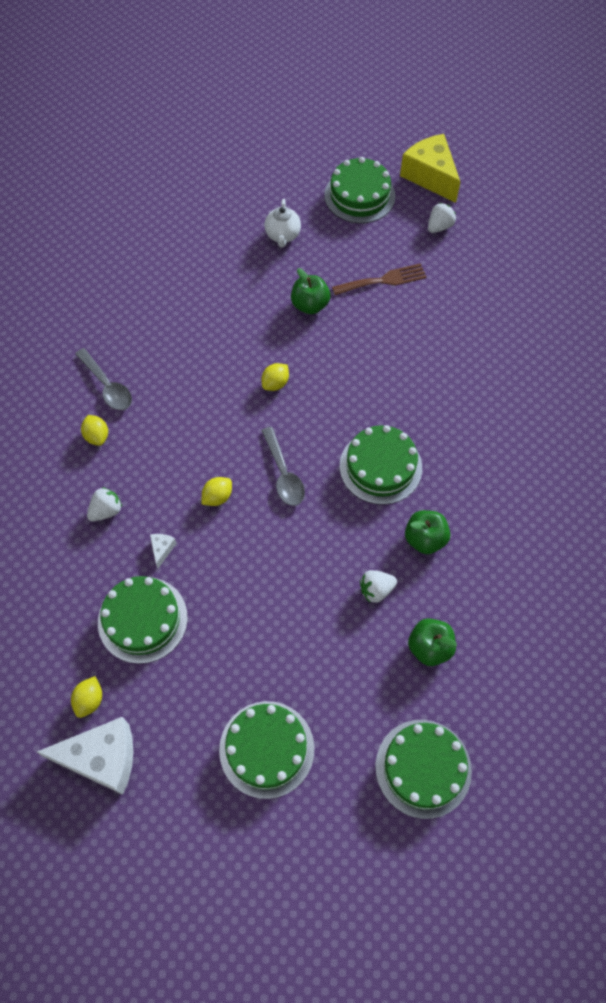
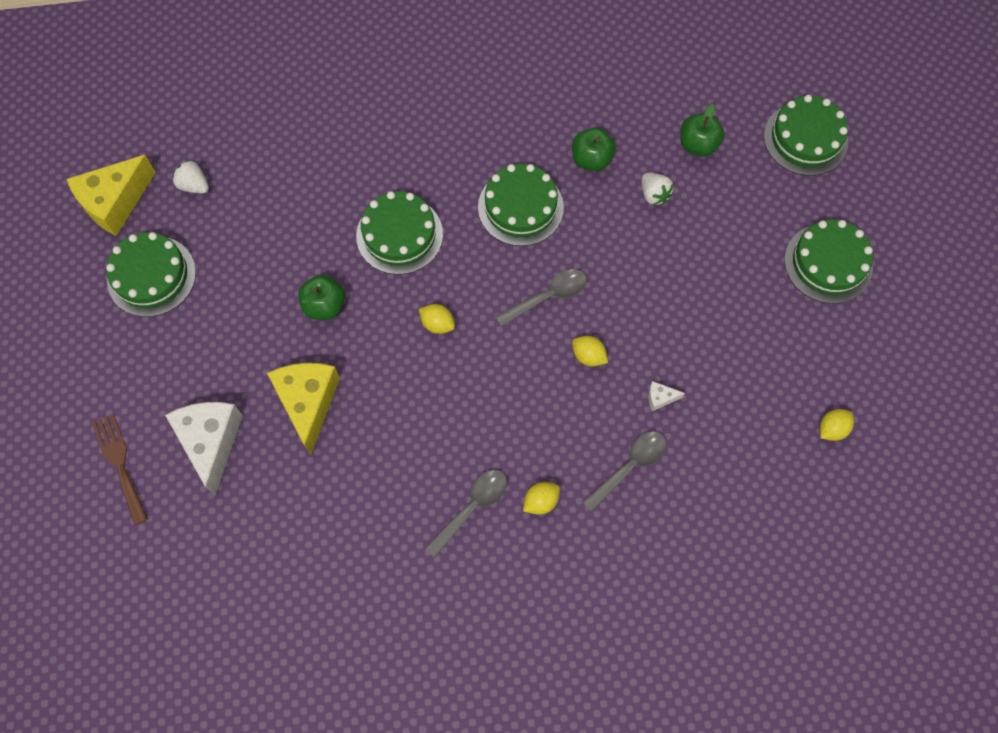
camera: 100 degrees left, 5 degrees up
(89, 700) = (832, 429): yellow lemon -> yellow lemon turned 45 degrees counterclockwise
(102, 758) = (881, 403): white cheese -> white cheese (211, 442)
(106, 511) = (629, 466): white strawberry -> grey spoon
(142, 619) = (739, 399): green cake -> green cake (399, 235)
(226, 286) = (308, 403): none -> yellow cheese
(283, 235) = (223, 353): white teapot -> none
(383, 280) = (279, 234): brown fork -> brown fork (120, 464)

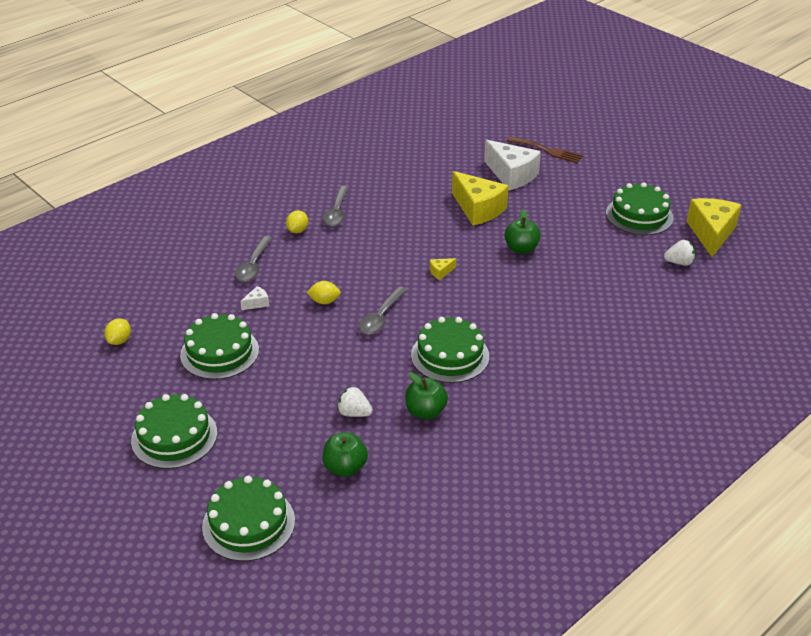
camera: 145 degrees right, 30 degrees down
(399, 235) = (517, 301): green cake -> green cake (219, 352)
(437, 324) = (440, 272): yellow lemon -> yellow cheese

